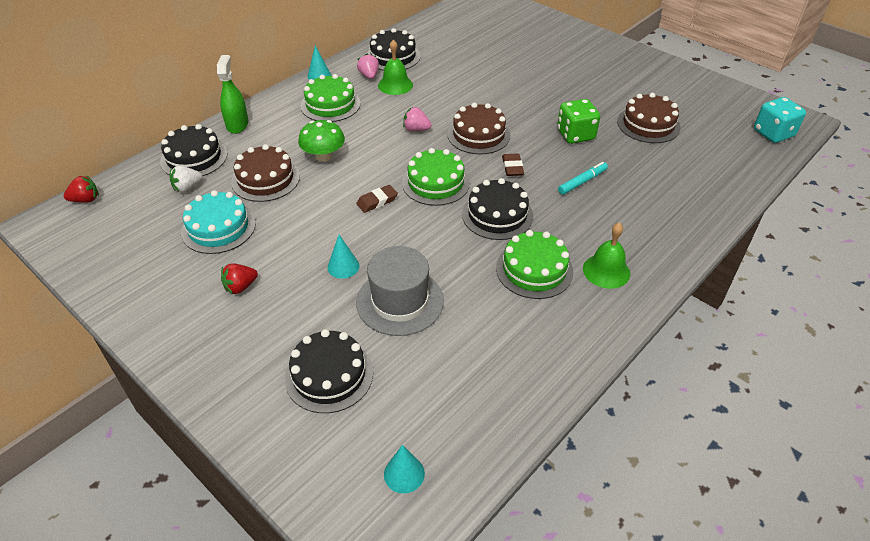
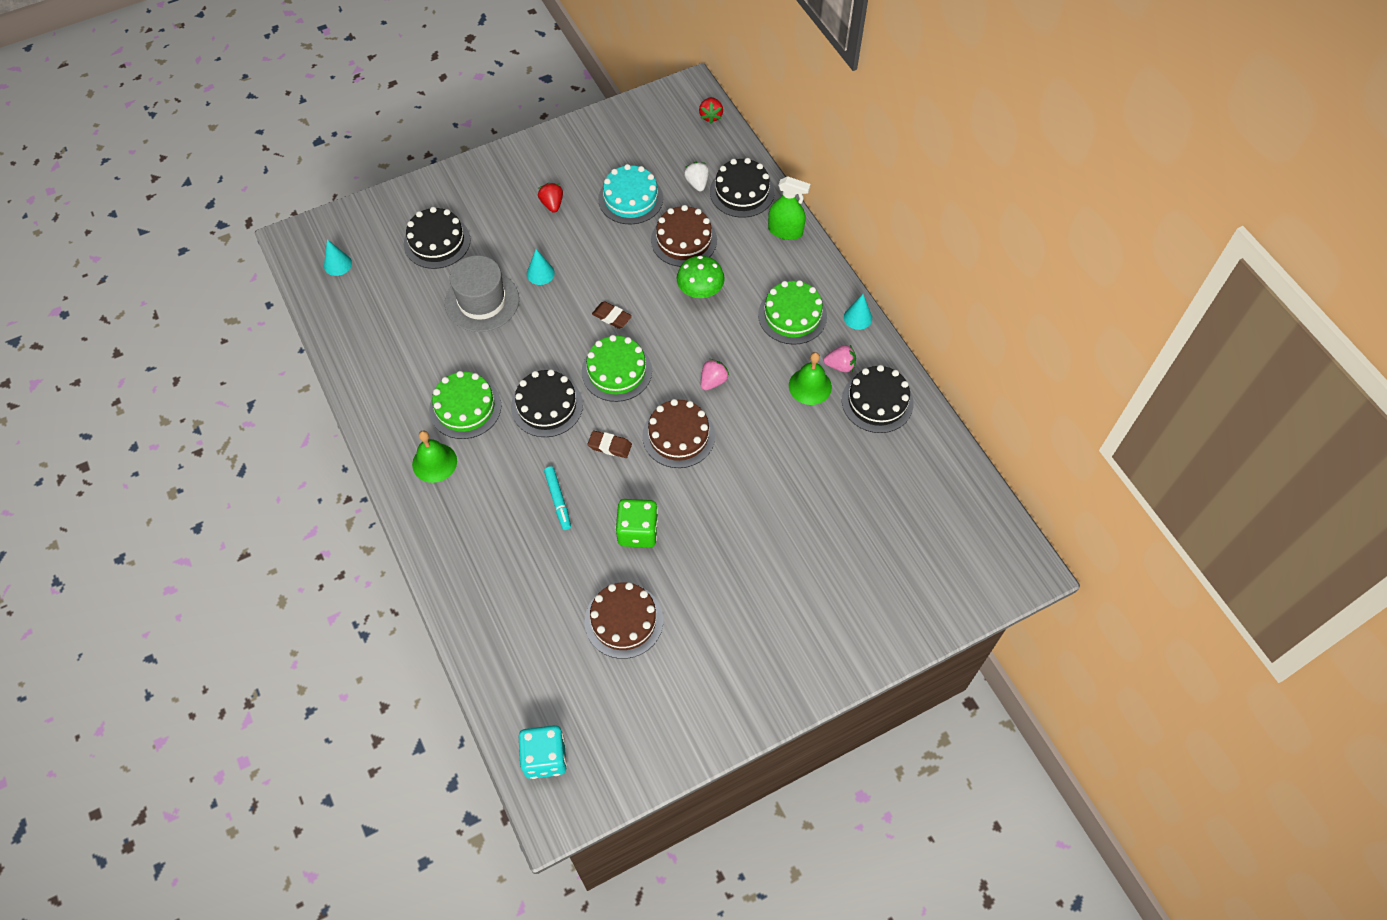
camera: 110 degrees right, 15 degrees up
(377, 201) = (612, 317): brown eraser -> brown eraser turned 45 degrees counterclockwise

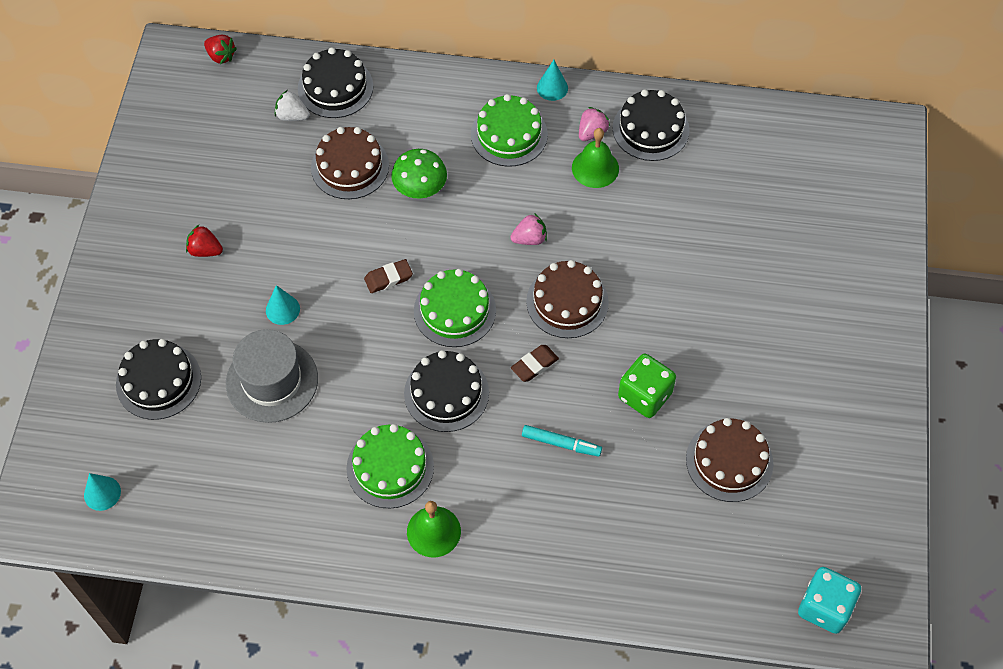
camera: 55 degrees left, 0 degrees up
(630, 198) = (260, 180): turquoise cake -> none
(713, 381) = (529, 239): pink strawberry -> pink strawberry turned 90 degrees clockwise
(785, 231) = (411, 82): green spray bottle -> none

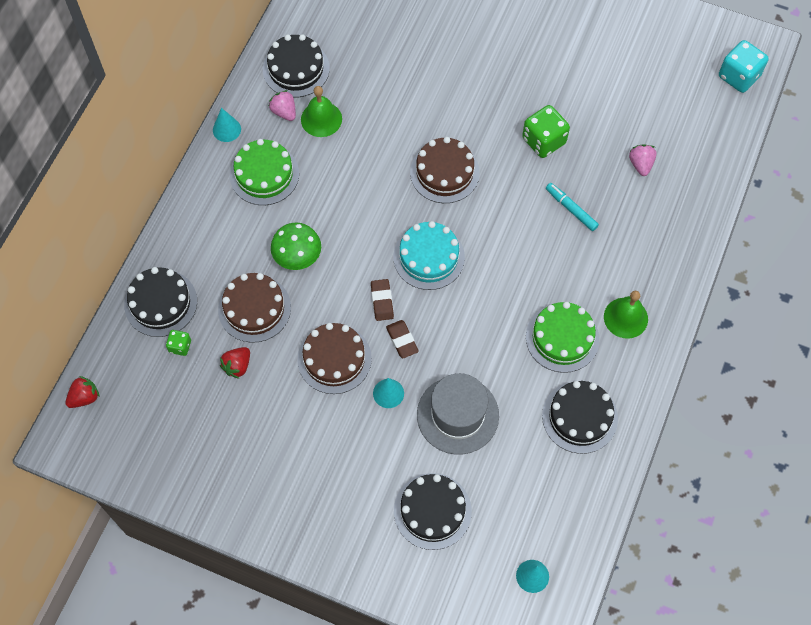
camera: 75 degrees left, 5 degrees up
(205, 250) = (306, 448): red strawberry -> red strawberry (237, 366)
(292, 116) = (180, 346): white strawberry -> green dice
(446, 393) = (505, 281): black cake -> black cake (579, 417)
(454, 310) = (429, 257): green cake -> turquoise cake
(529, 239) = (376, 184): pink strawberry -> pink strawberry (640, 164)
(534, 365) = (496, 210): brown eraser -> brown eraser (402, 340)
(561, 443) = (571, 209): turquoise marker -> turquoise marker turned 75 degrees counterclockwise
(729, 461) = (612, 101): brown cake -> brown cake (334, 359)

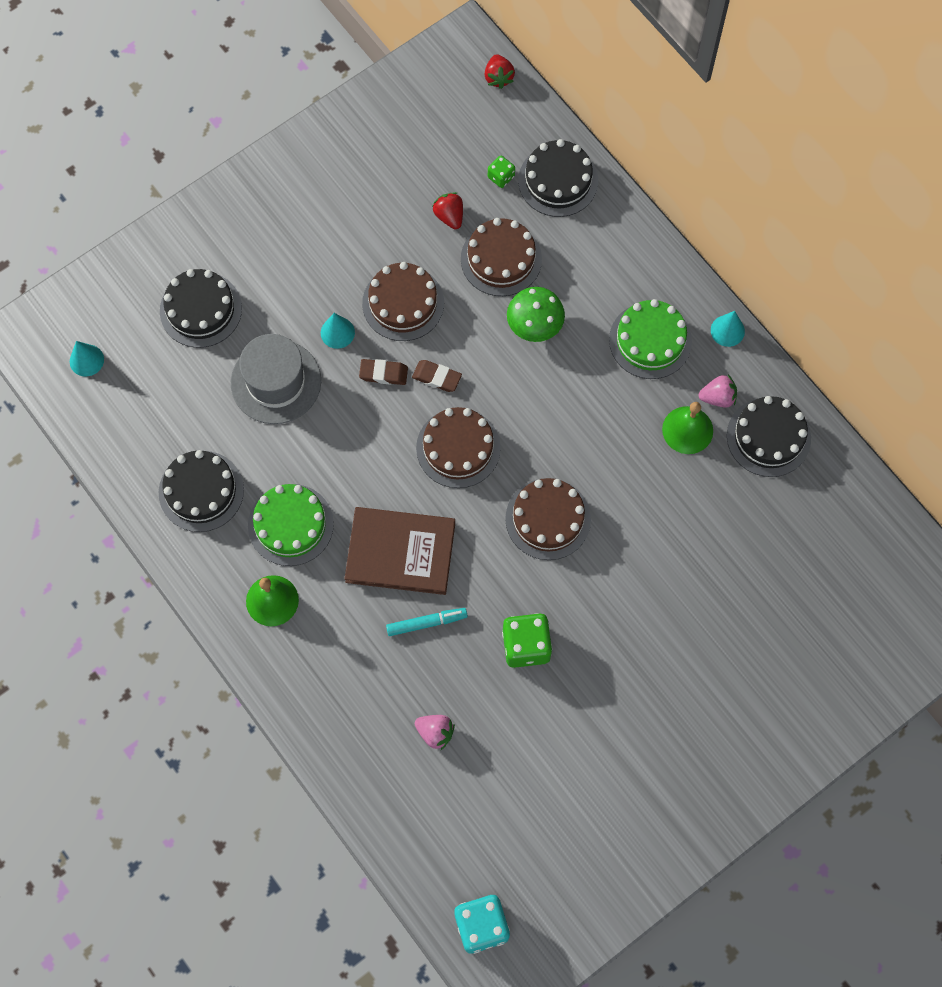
camera: 120 degrees right, 5 degrees up
(429, 257) = (458, 448): turquoise cake -> brown cake
(532, 253) = (400, 552): none -> brown book

